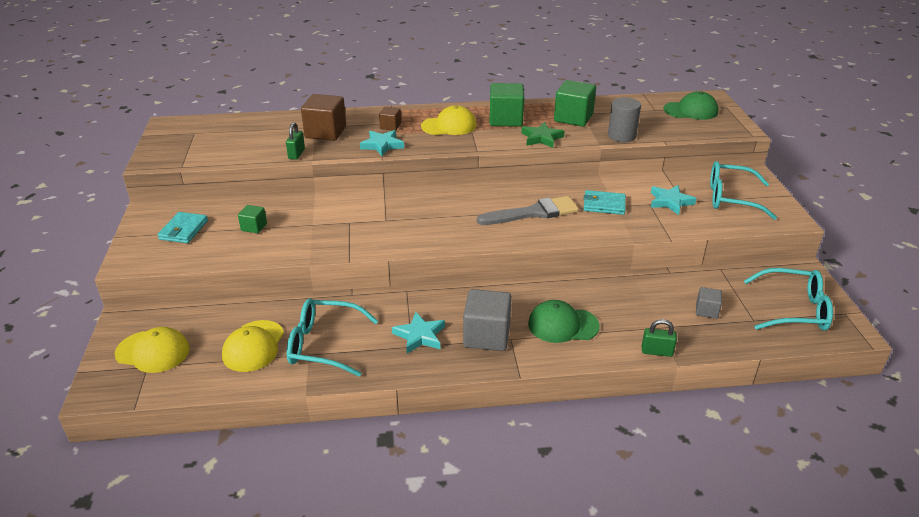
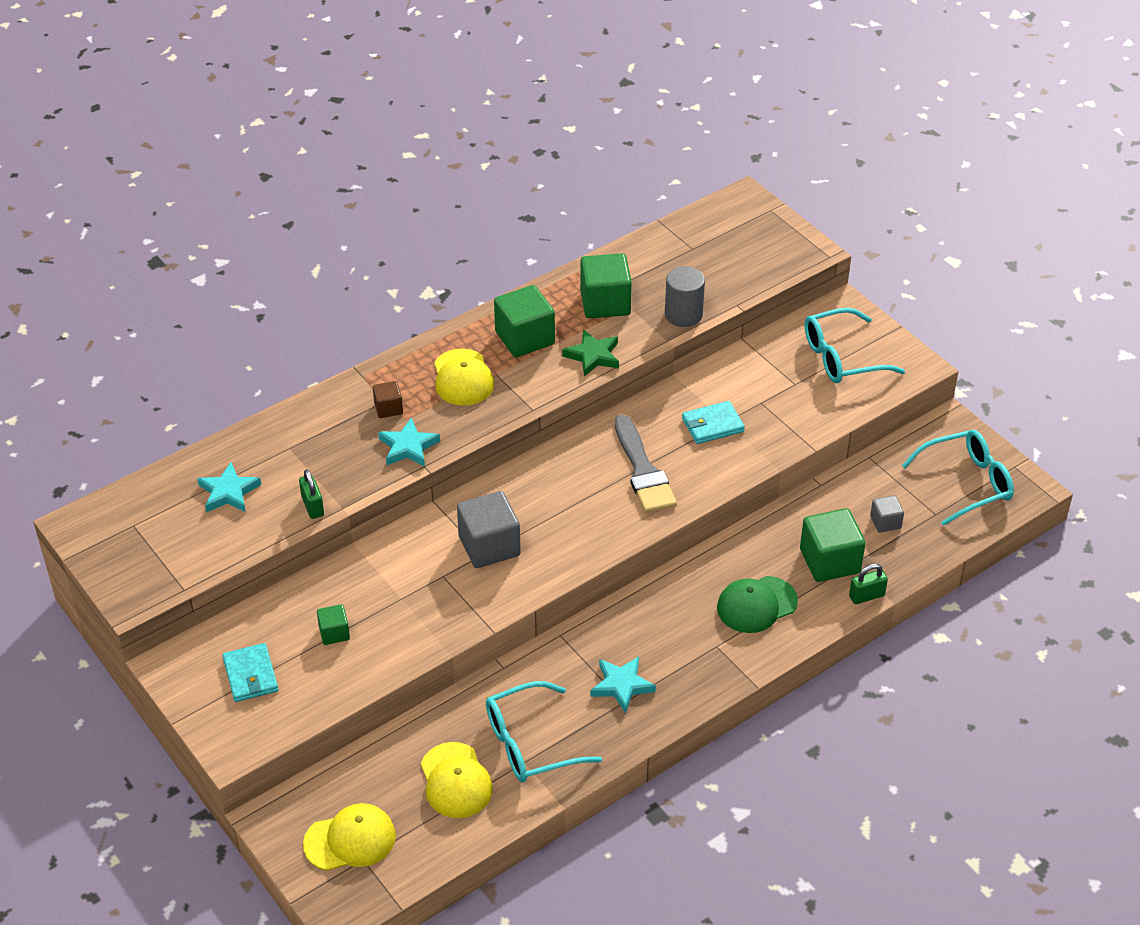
camera: 30 degrees left, 10 degrees up
(325, 132) = (313, 453): brown cube -> none
(449, 126) = (463, 378): yellow cap -> yellow cap turned 120 degrees clockwise
(486, 336) = (690, 654): grey cube -> grey cube (489, 546)
(533, 213) = (643, 471): grey brush -> grey brush turned 120 degrees clockwise
(642, 319) = (829, 561): none -> green cube
(670, 202) = (781, 390): turquoise star -> turquoise star (229, 492)
(691, 110) = (735, 234): green cap -> none

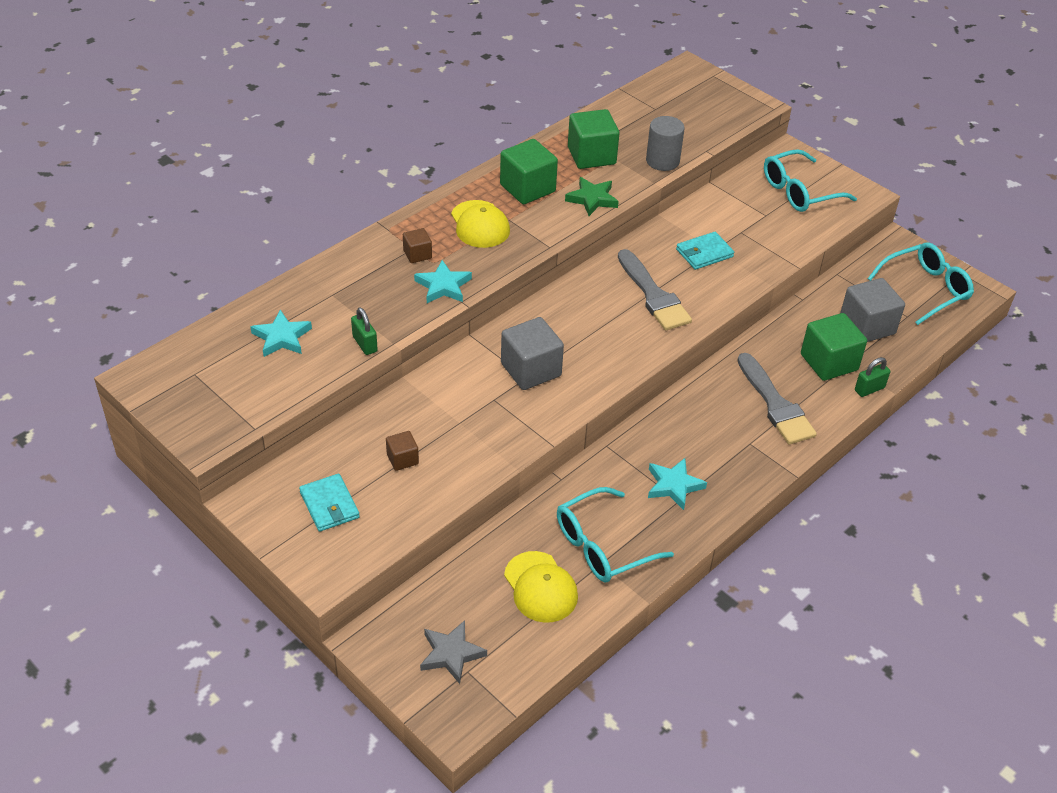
camera: 10 degrees left, 0 degrees up
(334, 633) = (402, 459): green cube -> brown cube
(350, 840) = (451, 654): yellow cap -> grey star
(756, 605) = (775, 404): green cap -> grey brush
(885, 522) = (867, 326): grey cube -> grey cube, size x1.92

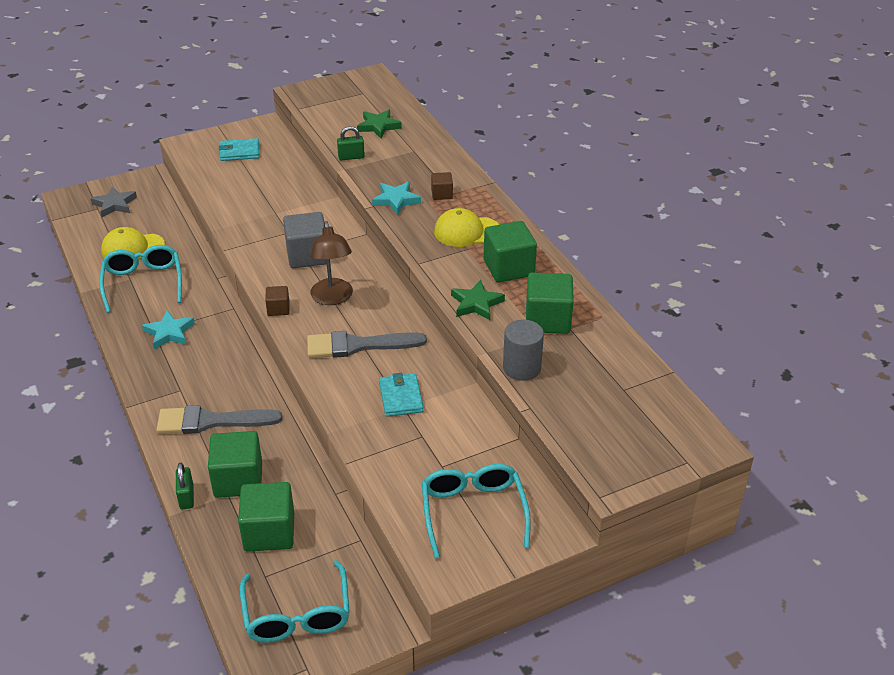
camera: 110 degrees right, 5 degrees down
(282, 337) = (378, 126): turquoise star -> green star
(402, 459) = (258, 184): brown cube -> brown cube (278, 309)
(593, 330) = (333, 298): none -> brown lamp
(867, 326) = (269, 532): grey cube -> green cube

